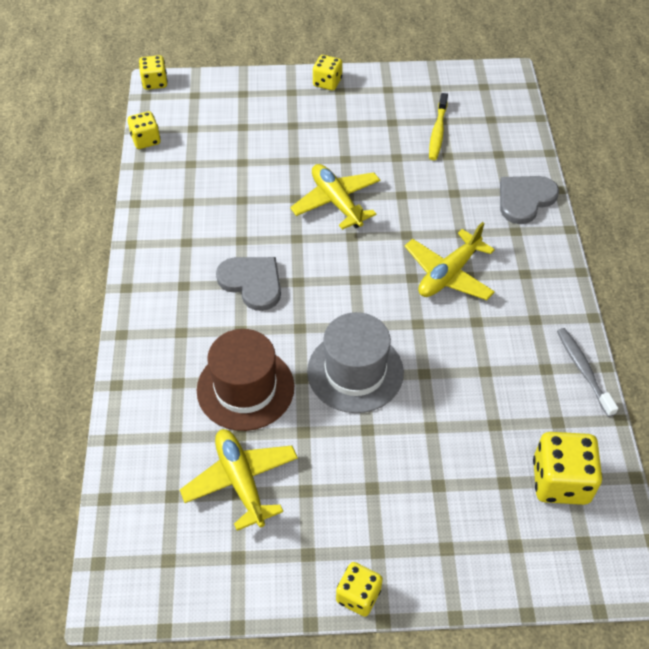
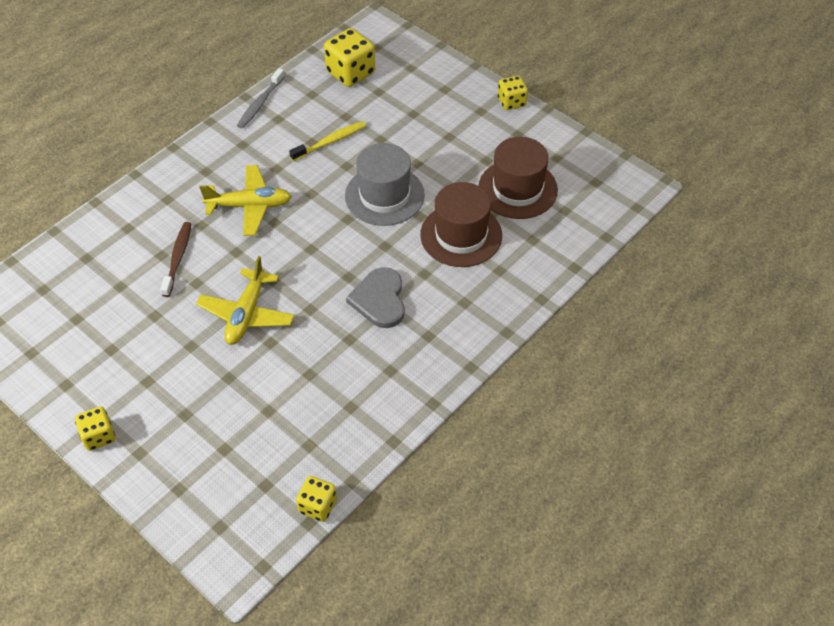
camera: 135 degrees left, 0 degrees up
(155, 82) = (235, 579): yellow dice -> none
(241, 481) = (517, 189): yellow plane -> brown hat
(437, 132) = (95, 311): yellow toothbrush -> yellow toothbrush (330, 142)
(439, 199) = (178, 258): none -> brown toothbrush
(525, 199) = (127, 213): grey heart -> none

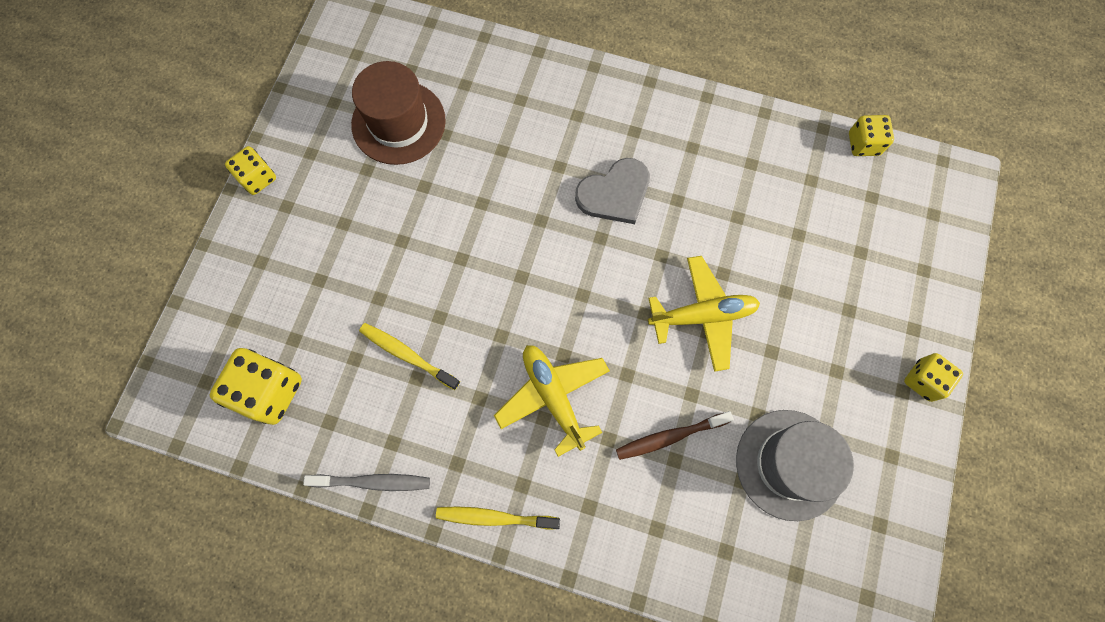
camera: 115 degrees left, 20 degrees up
(196, 151) = (495, 517): none -> yellow toothbrush
(384, 195) = (468, 253): grey hat -> grey hat (790, 464)
(461, 235) = (490, 152): brown hat -> none

